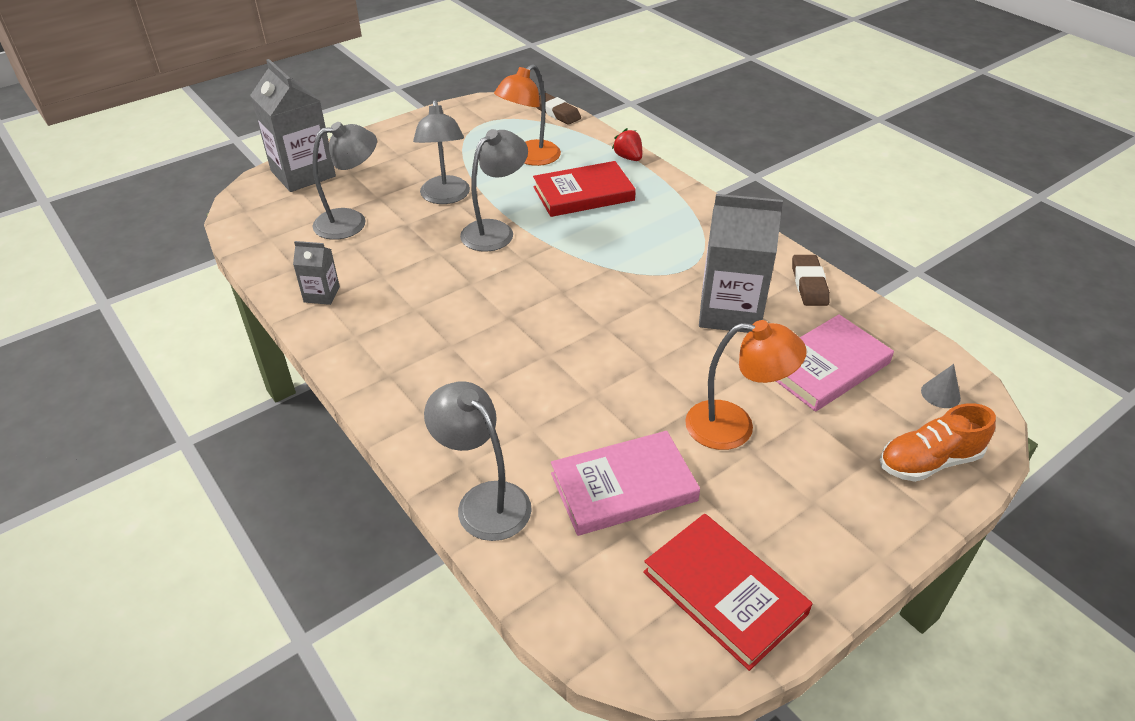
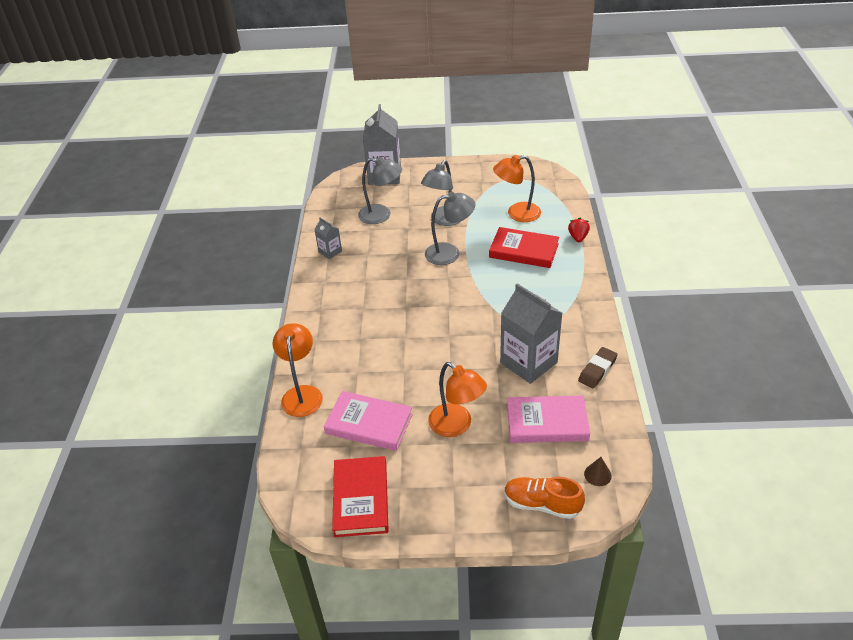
camera: 40 degrees right, 0 degrees up
(484, 501) = (302, 394): grey lamp -> orange lamp
(557, 112) = (566, 188): brown eraser -> none
(940, 394) = (597, 474): grey cone -> brown cone

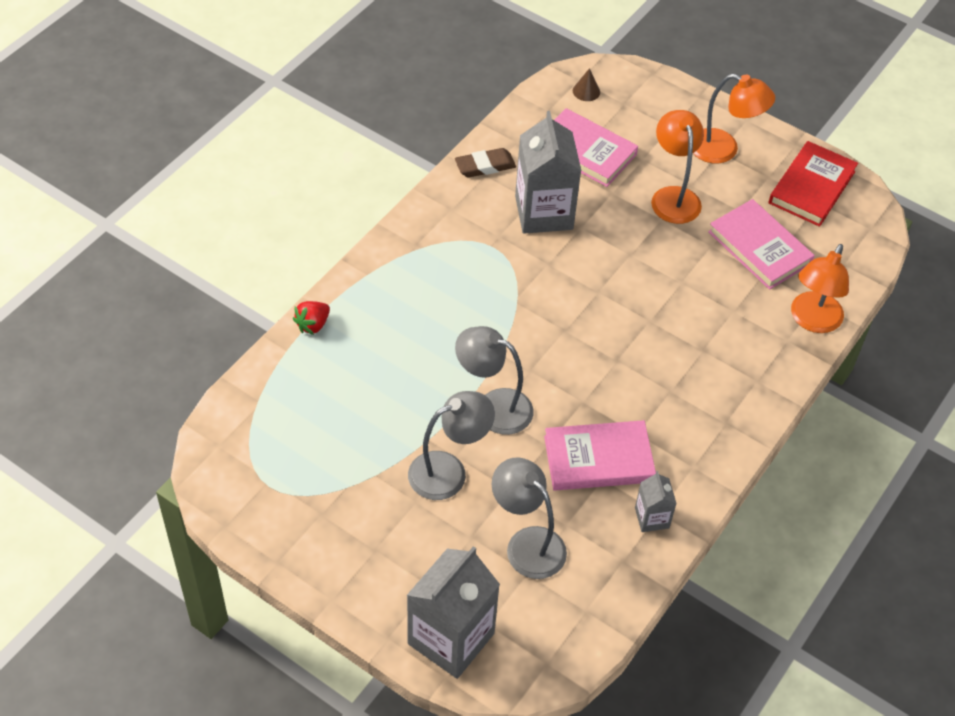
camera: 150 degrees left, 10 degrees up
(376, 260) = (598, 459): none -> pink book
(517, 213) = (341, 415): orange lamp -> orange lamp (723, 150)
(524, 250) = (399, 349): red book -> none
(542, 504) = (655, 98): orange shoe -> none

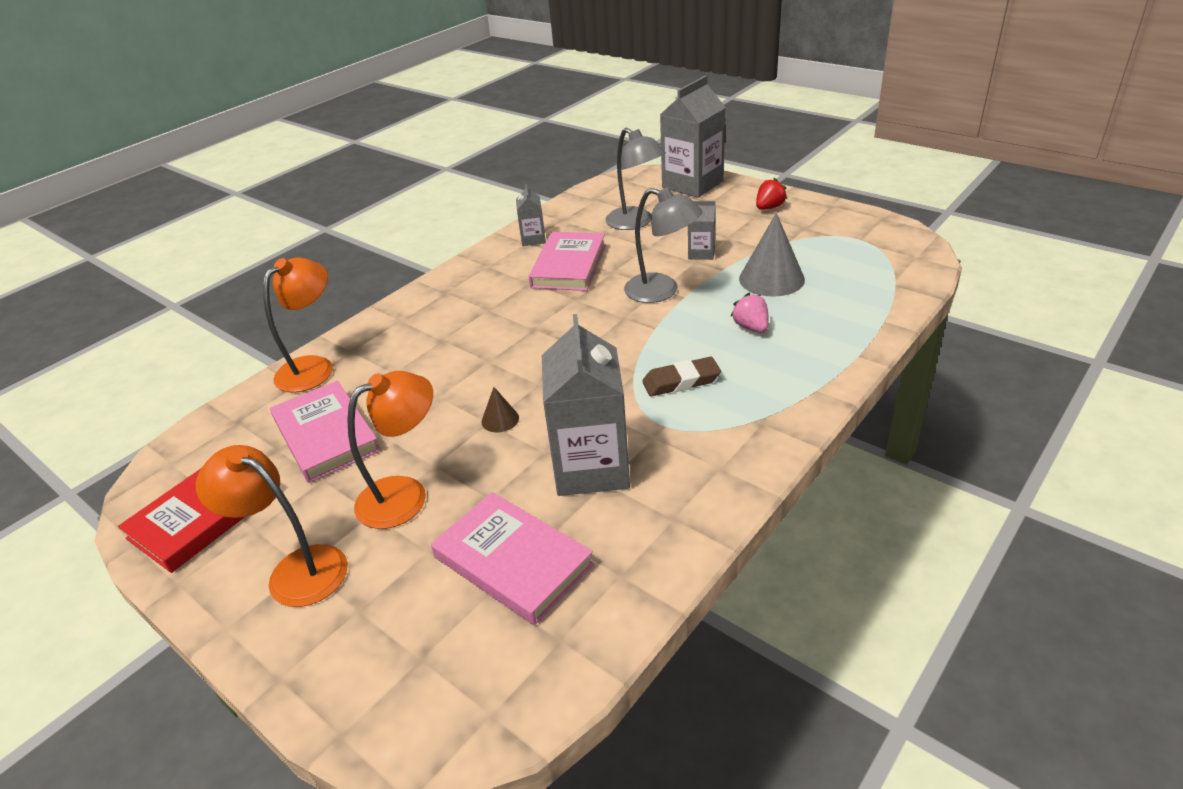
camera: 170 degrees left, 15 degrees down
(313, 325) = (864, 341): red strawberry -> red strawberry (769, 208)
(378, 419) = (771, 279): none -> grey cone
(410, 348) = (751, 327): none -> pink strawberry
(449, 471) = (701, 253): grey lamp -> grey carton
(485, 166) = (674, 532): brown eraser -> brown eraser (681, 381)
(586, 91) = (483, 685): brown cone -> brown cone (500, 419)
(598, 459) = (569, 266): pink book -> pink book turned 75 degrees counterclockwise
(673, 196) = (405, 495): orange lamp -> orange lamp turned 120 degrees counterclockwise

